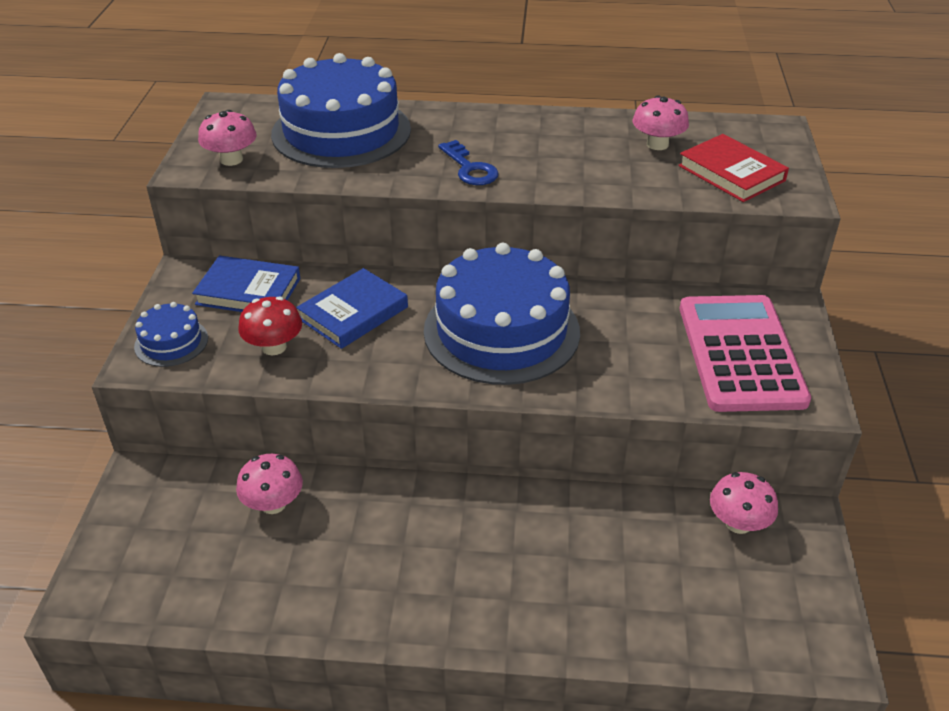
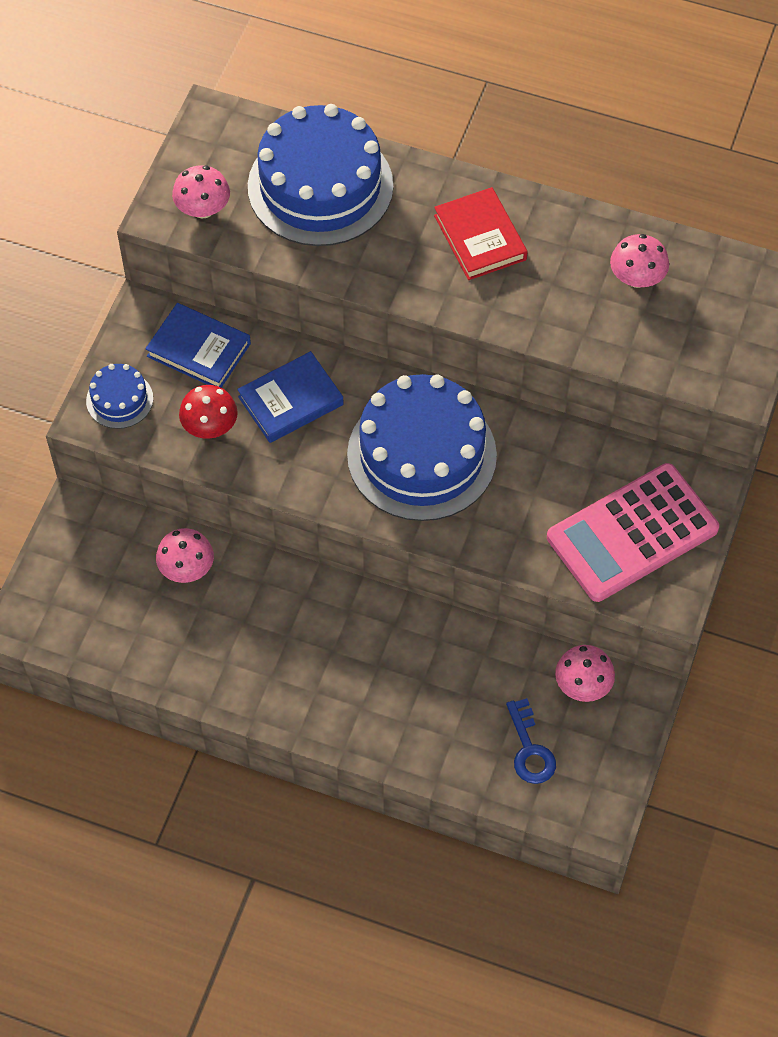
camera: 15 degrees right, 20 degrees up
(470, 168) = (433, 274): blue key -> blue key (530, 749)
(731, 173) = (691, 339): red book -> red book (480, 237)
(740, 353) = (632, 533): pink calculator -> pink calculator turned 135 degrees counterclockwise

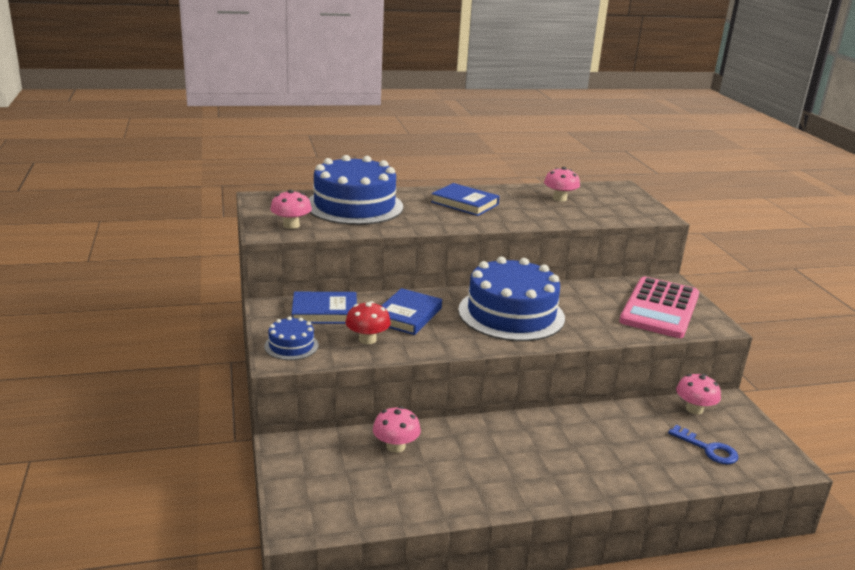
camera: 35 degrees left, 35 degrees down
(480, 237) = (465, 203): red book -> blue book

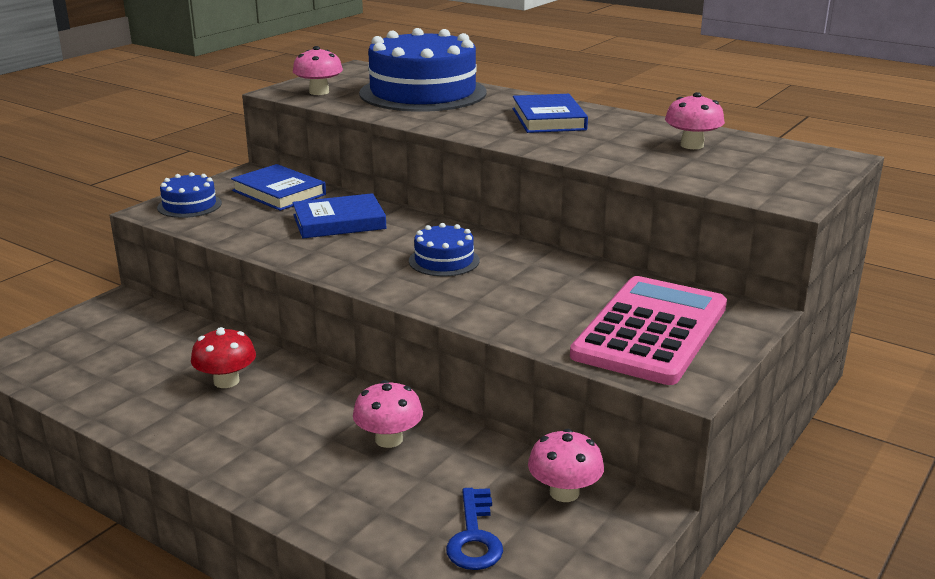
camera: 50 degrees right, 0 degrees up
(367, 339) = (255, 225): red mushroom -> red mushroom (226, 381)
(395, 446) = (187, 347): pink mushroom -> pink mushroom (389, 439)
(511, 314) = (444, 261): blue cake -> blue cake, size x0.45
(660, 308) = (650, 331): pink calculator -> pink calculator turned 135 degrees clockwise

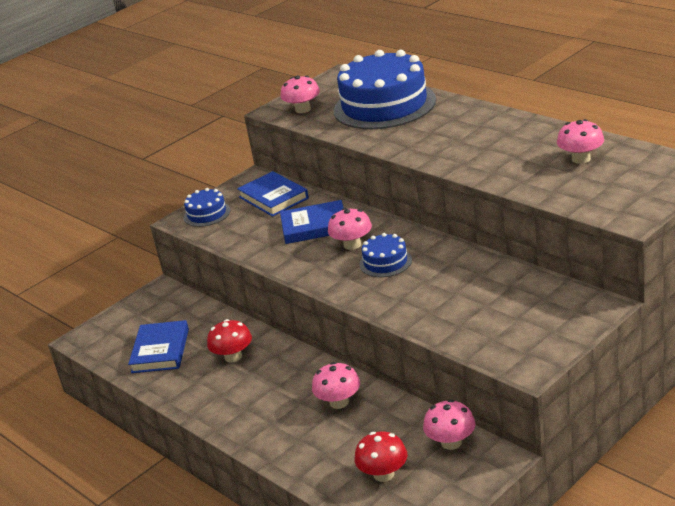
camera: 15 degrees right, 5 degrees up
(394, 242) = (352, 245): none -> pink mushroom
(474, 537) = (383, 474): blue key -> red mushroom
(548, 119) = (476, 133): blue book -> blue book (160, 351)
(650, 331) = (520, 324): pink calculator -> none

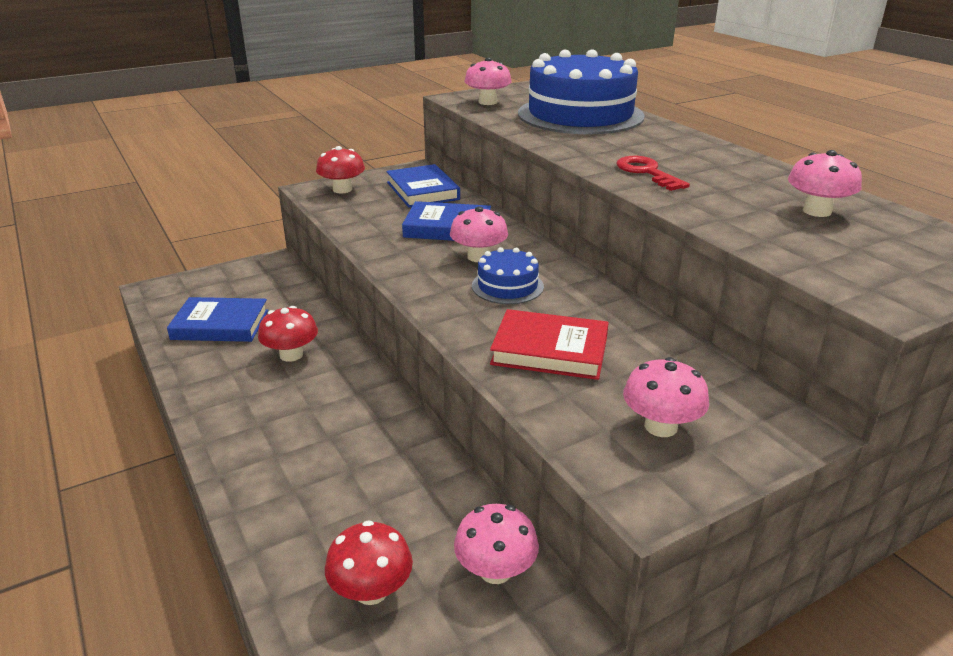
camera: 10 degrees right, 0 degrees up
(160, 351) = (220, 325): blue book -> blue book turned 75 degrees clockwise
(207, 214) = (342, 189): blue cake -> red mushroom
(339, 402) = (376, 453): pink mushroom -> pink mushroom (661, 426)
(437, 300) = (550, 350): none -> red book
(459, 153) = (647, 172): none -> red key

